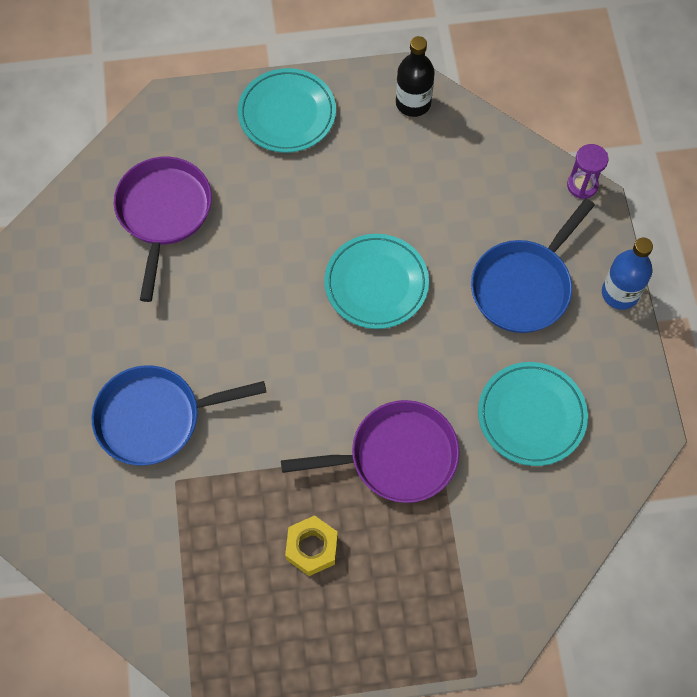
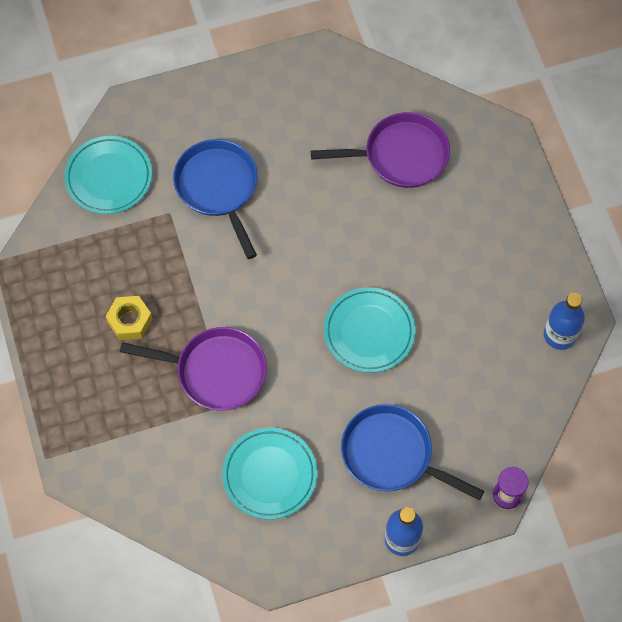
camera: 80 degrees right, 0 degrees up
(287, 114) = (521, 232): turquoise plate -> turquoise plate (109, 177)
(396, 456) = (215, 371): purple pan -> purple pan turned 60 degrees counterclockwise
(413, 103) = (559, 335): black bottle -> blue bottle

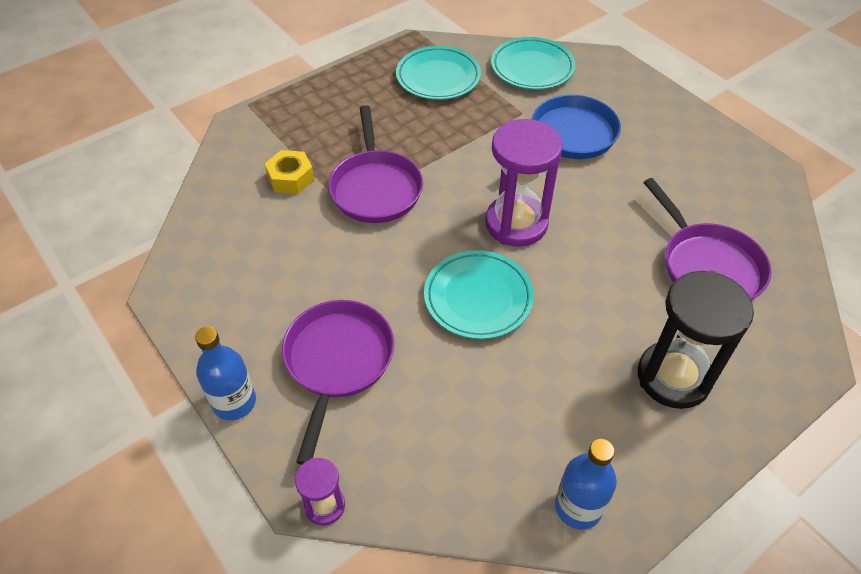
camera: 70 degrees right, 15 degrees down
(130, 321) = (400, 117): yellow nut -> yellow nut (290, 178)
(269, 475) = (278, 260): turquoise plate -> turquoise plate (438, 77)
(303, 273) = (516, 223): none -> purple hourglass
(392, 455) = (337, 362): blue pan -> purple pan
(486, 229) = (673, 377): none -> black hourglass

